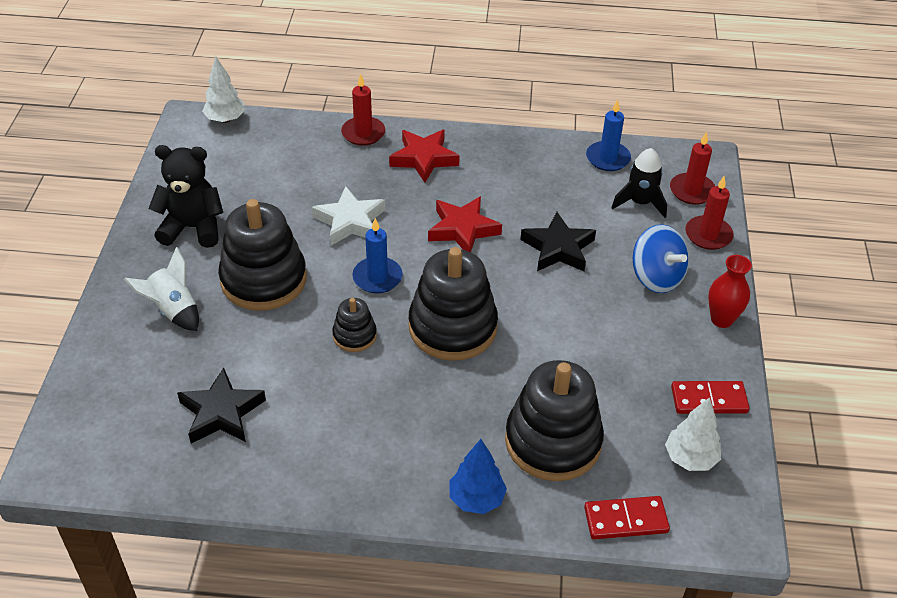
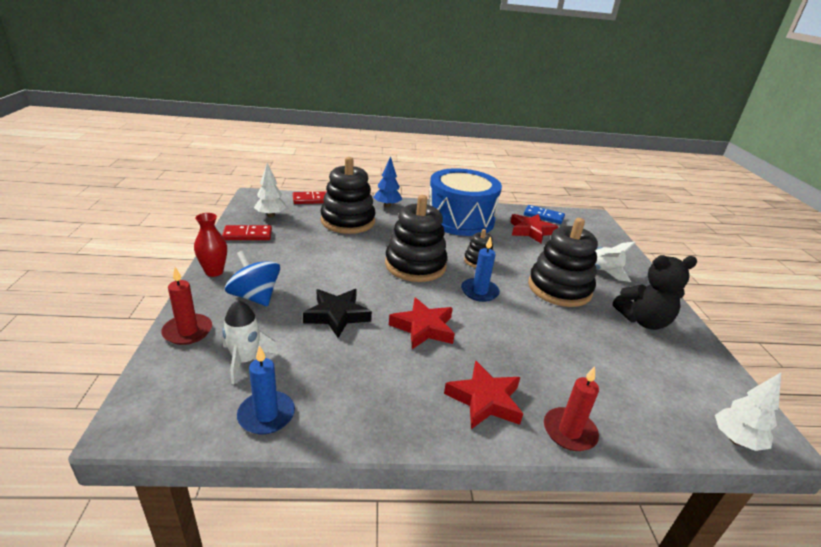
camera: 170 degrees right, 15 degrees down
(161, 464) = (543, 216): none -> blue domino
(221, 412) = (531, 231): black star -> red star
(341, 450) = (460, 219): none -> blue drum
(350, 221) = (523, 331): white star -> none
(640, 202) = (245, 360): black rocket -> white rocket
(692, 191) = (178, 377): red candle -> none

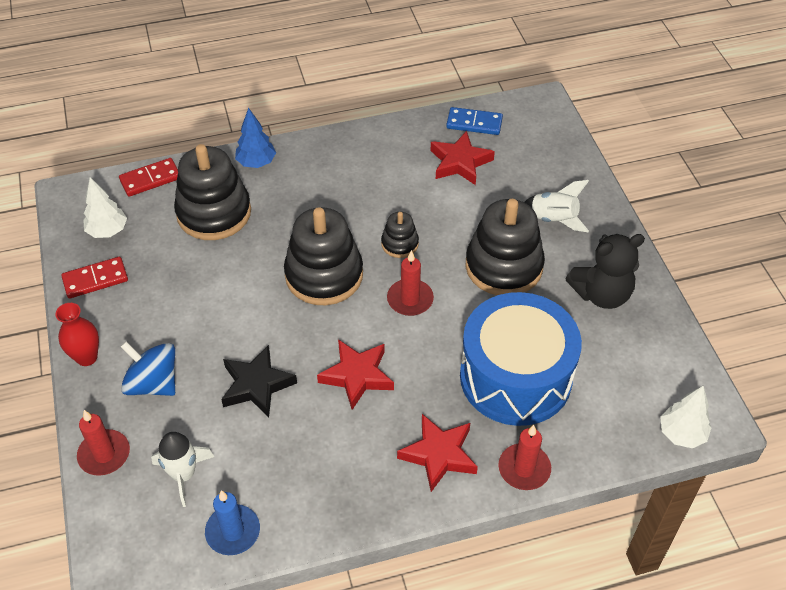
camera: 10 degrees left, 20 degrees up
(460, 219) = (362, 164): blue drum -> blue drum (515, 377)
(479, 292) = (410, 299): blue candle -> red candle

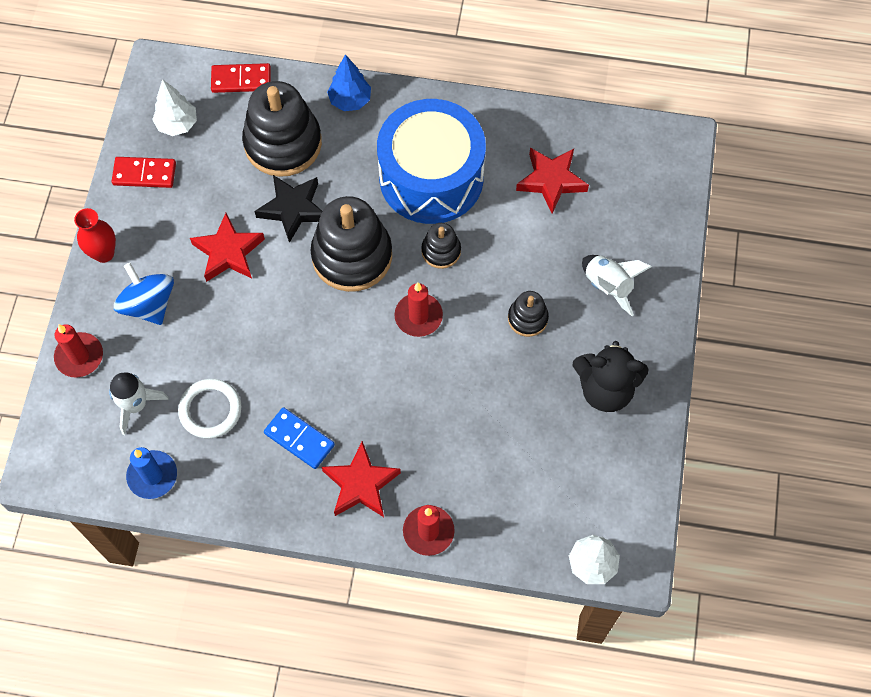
camera: 25 degrees right, 15 degrees up
(256, 385) = (236, 345): black star -> black star (293, 209)
(260, 449) = (210, 410): none -> white ring
(357, 376) = (329, 375): red star -> red star (228, 252)
(474, 123) = (592, 138): blue domino -> blue domino (299, 439)
(503, 266) = (527, 318): black stacking toy -> black stacking toy, size x0.49
(515, 377) = (472, 439): blue drum -> blue drum (431, 177)

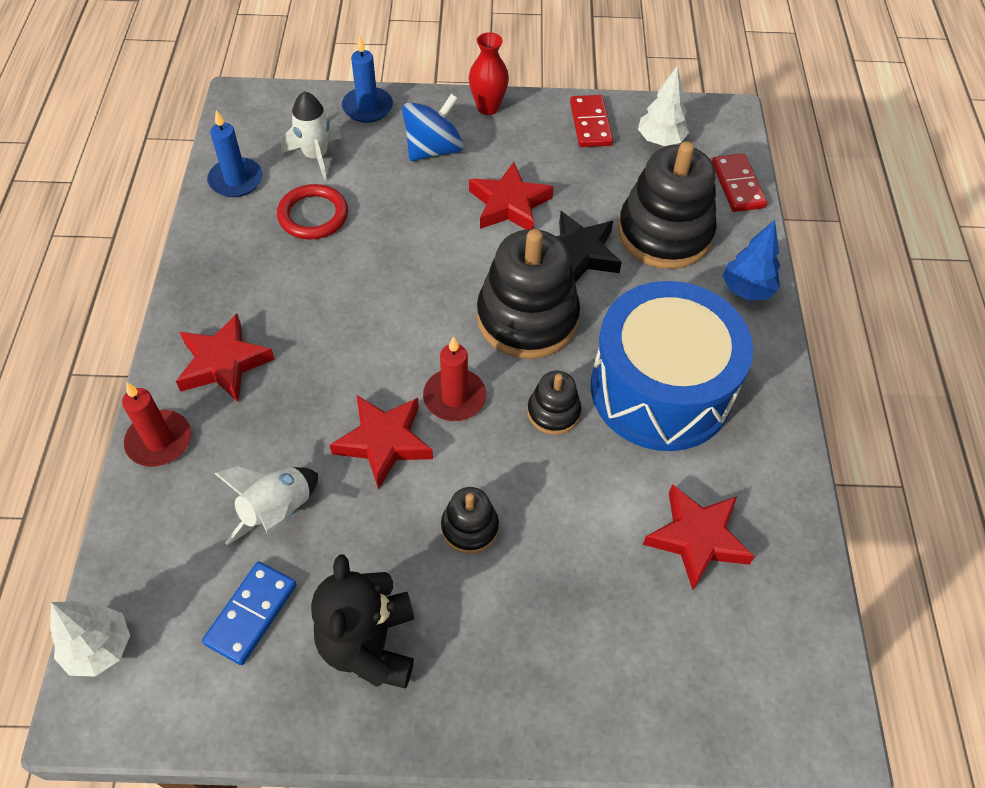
camera: 80 degrees right, 10 degrees down
(79, 356) = (367, 107): red candle -> blue candle
(210, 410) = (313, 215): white ring -> red ring
(299, 439) = (280, 297): blue domino -> blue domino (251, 614)
(451, 369) = (384, 442): none -> red star
(608, 286) = (539, 634): white rocket -> white rocket (277, 512)

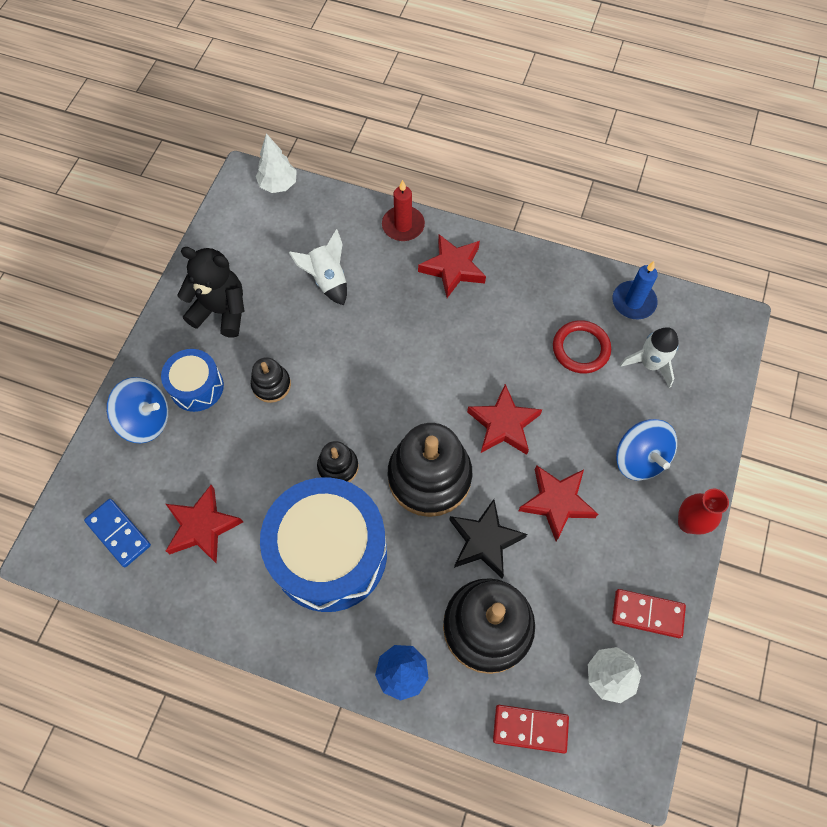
camera: 110 degrees right, 10 degrees up
(251, 614) = (266, 256): blue domino -> blue domino (118, 533)
(367, 107) = (706, 417): blue candle -> none
(384, 442) = (354, 350): red star -> red star (503, 424)
(454, 397) = (374, 404): red candle -> none
(507, 628) = (197, 387): none -> blue drum
(585, 680) = (146, 420): none -> blue spinning top

